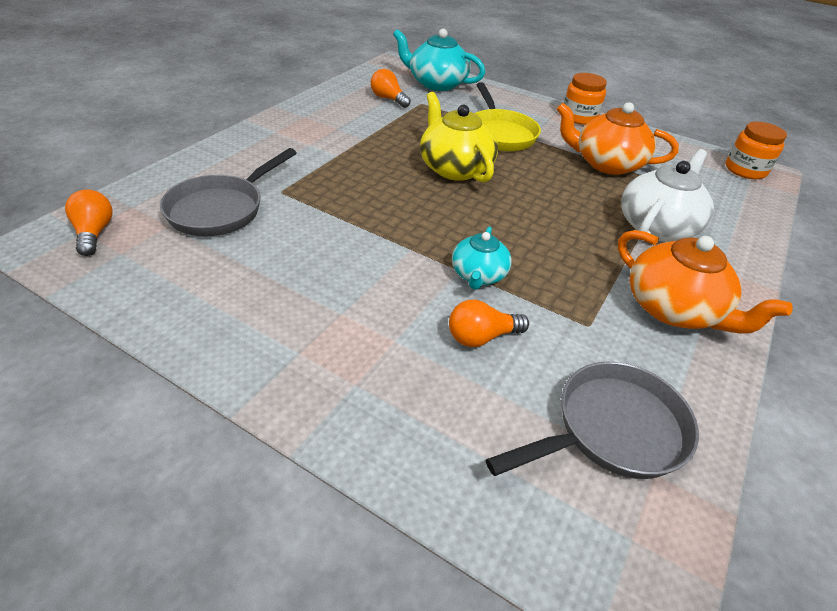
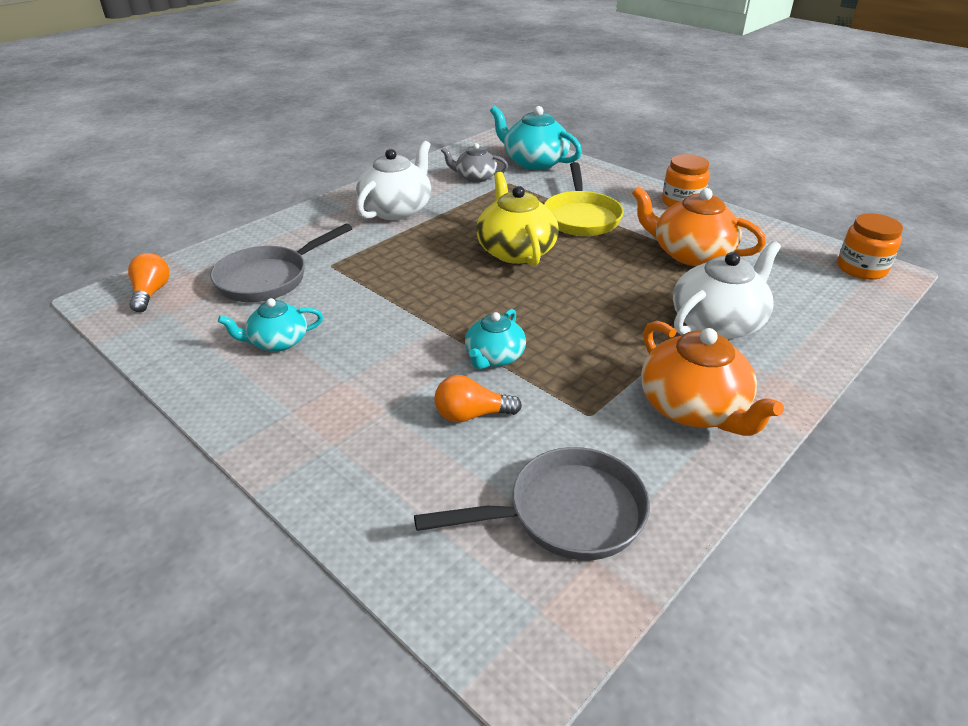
camera: 15 degrees right, 5 degrees down
(255, 277) = (277, 342): none -> turquoise teapot
(326, 132) = (397, 210): none -> white teapot
(388, 99) = (475, 177): orange light bulb -> grey teapot

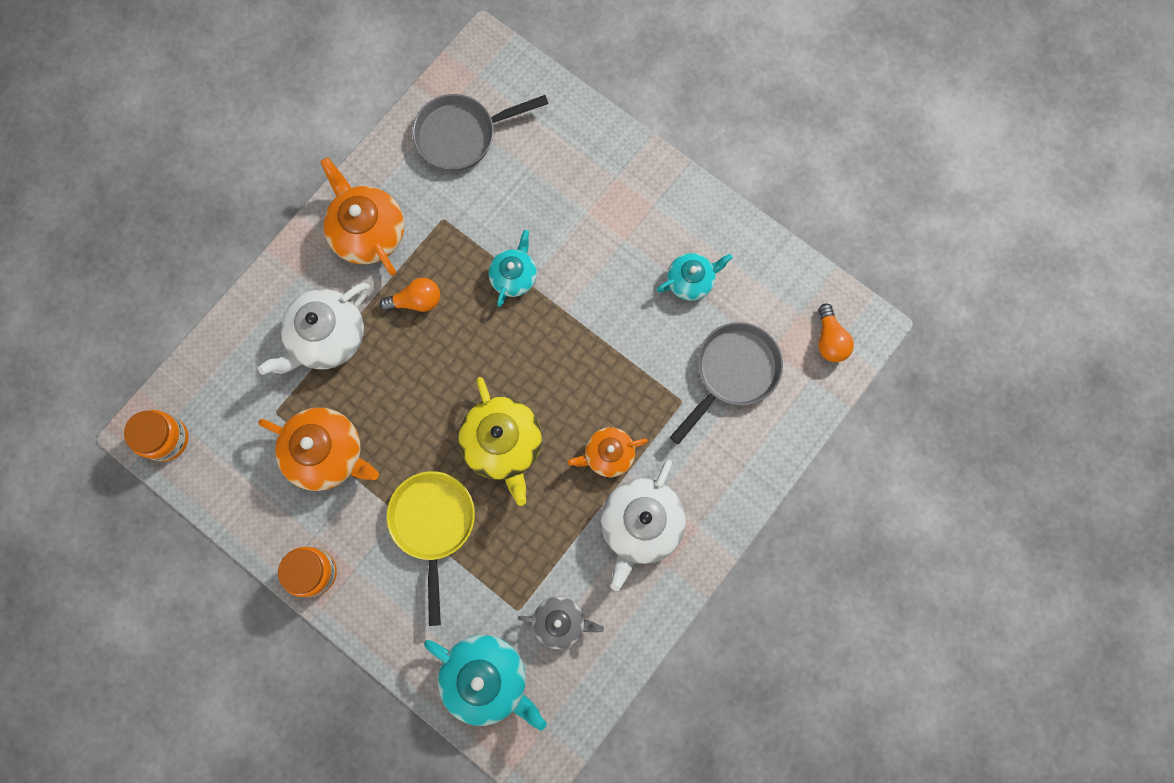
camera: 175 degrees right, 40 degrees up
(415, 241) = (608, 454): none -> orange teapot
(471, 415) = (526, 212): orange light bulb -> orange light bulb (416, 301)

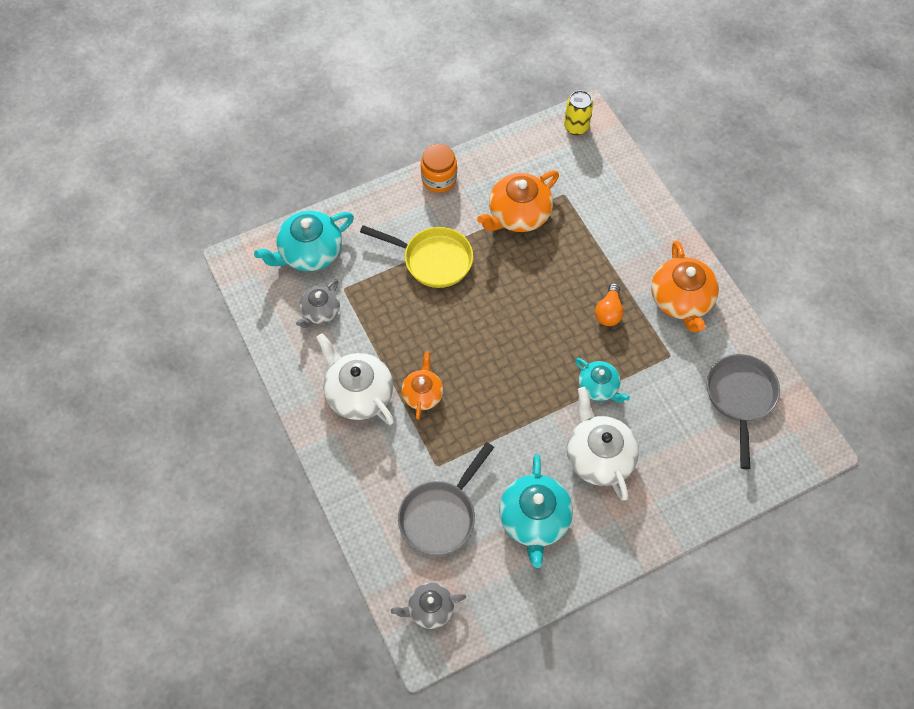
camera: 115 degrees right, 15 degrees down
(166, 439) = (576, 127): orange jar -> yellow can
(327, 337) = (606, 244): white teapot -> white teapot (599, 456)
(368, 231) = (681, 300): orange teapot -> orange teapot turned 90 degrees clockwise
(503, 444) = (467, 326): yellow teapot -> none
(691, 280) = (534, 519): turquoise teapot -> turquoise teapot, size x1.65
(732, 372) = (441, 515): grey pan -> grey pan turned 60 degrees clockwise
(829, 340) = (429, 609): orange light bulb -> grey teapot

